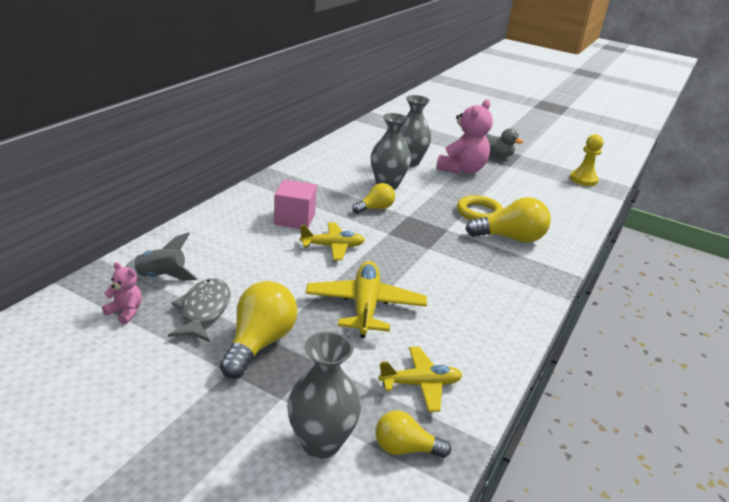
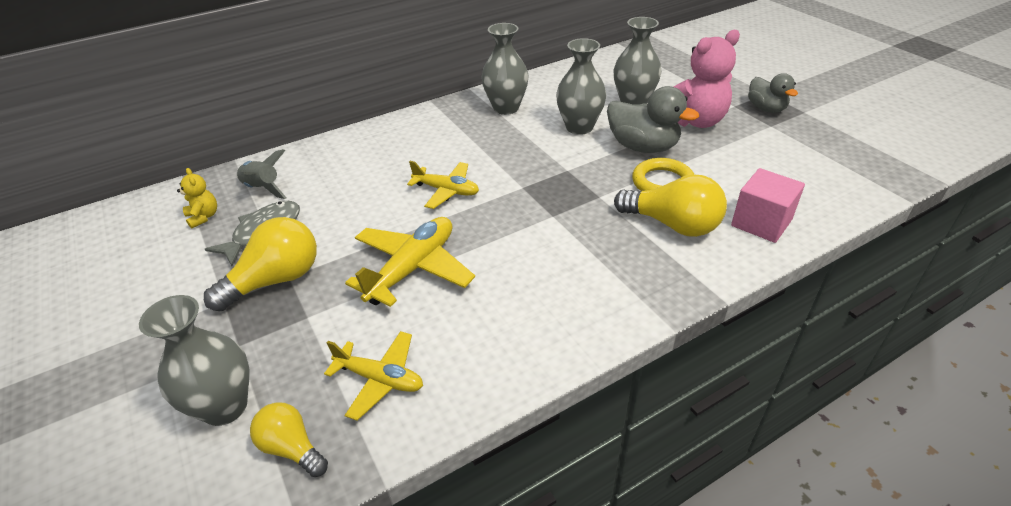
camera: 35 degrees right, 10 degrees up
(125, 312) = (203, 217): pink teddy bear -> yellow teddy bear
(294, 219) = (438, 152): pink cube -> pink cube (761, 223)
(316, 178) = (506, 108): none -> grey vase
(375, 208) = (537, 154): yellow light bulb -> none
(444, 191) = (643, 147): none -> grey duck
(583, 179) = (872, 161): yellow pawn -> none

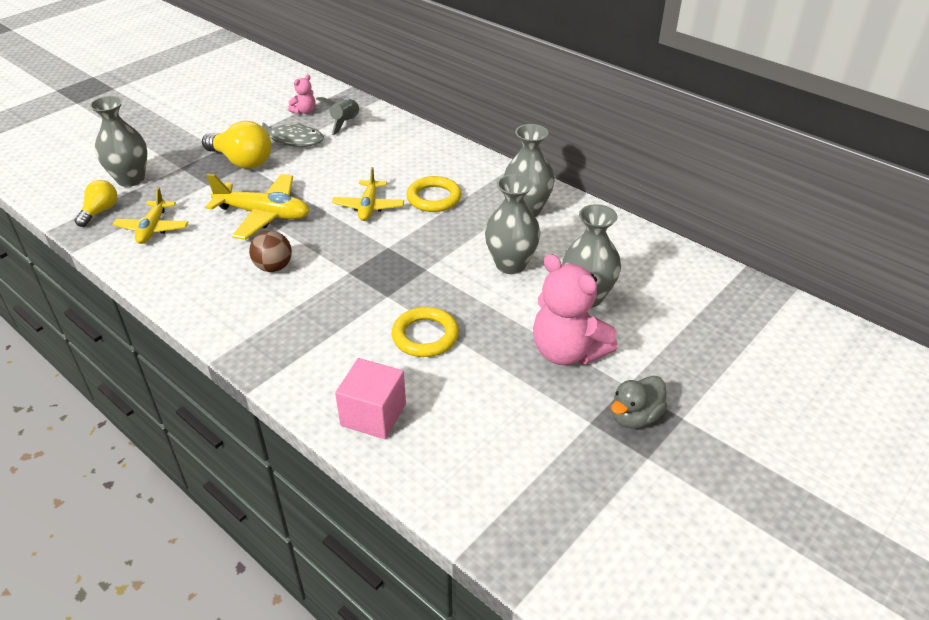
camera: 70 degrees right, 0 degrees up
(203, 217) = (304, 111): yellow teddy bear -> pink teddy bear
(456, 150) = (434, 198): none -> yellow ring
(522, 268) = (273, 267): none -> brown ball
(643, 147) = (490, 315): grey duck -> none
(672, 224) = (354, 349): yellow light bulb -> none

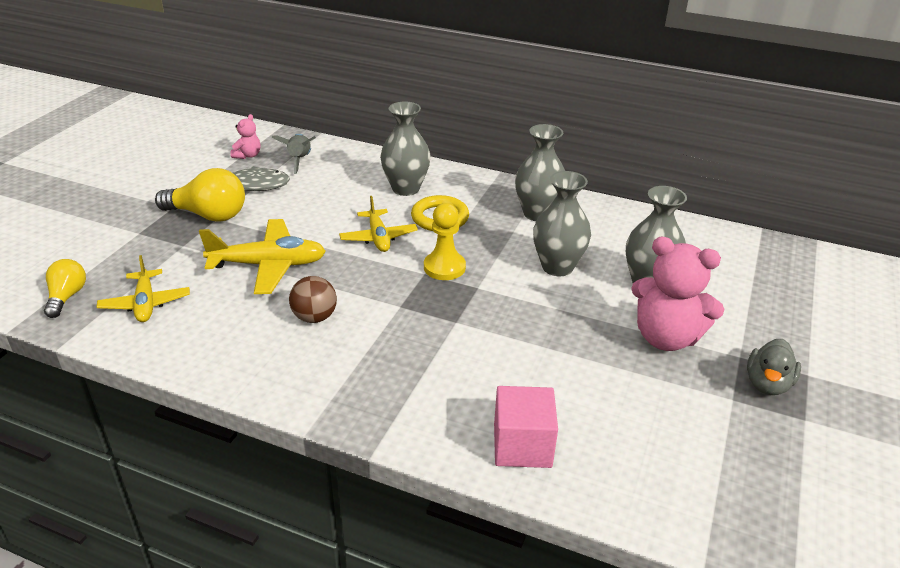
camera: 20 degrees left, 5 degrees down
(131, 179) = (85, 255): grey vase -> grey vase (406, 188)
(408, 245) = (444, 267): none -> yellow pawn
(425, 336) = (521, 353): yellow ring -> none

